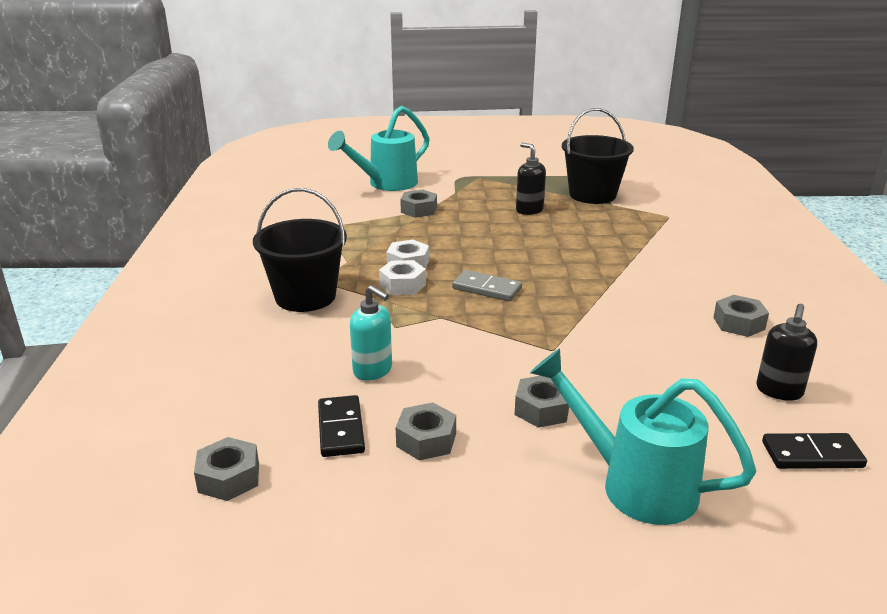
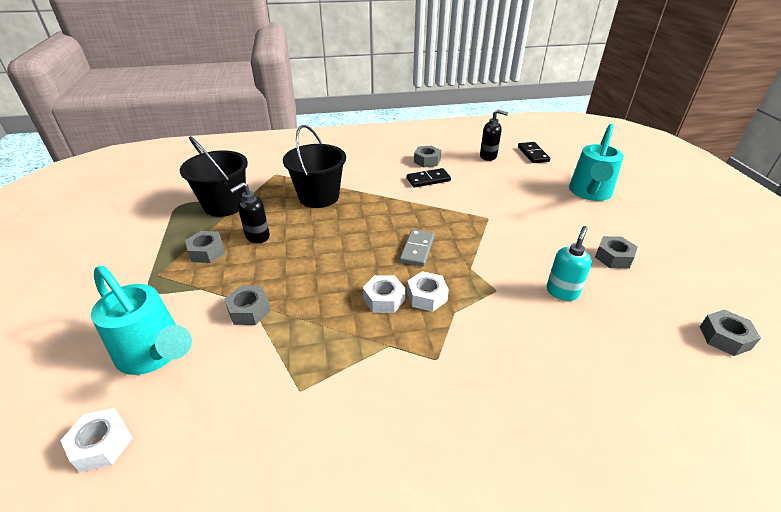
camera: 100 degrees left, 10 degrees up
(305, 297) = (474, 361): black bucket -> black bucket (319, 197)
(320, 178) = (102, 444): none -> white nut
(340, 429) = (634, 295): black domino -> black domino (428, 180)
(542, 409) = (552, 219): grey nut -> grey nut (207, 252)

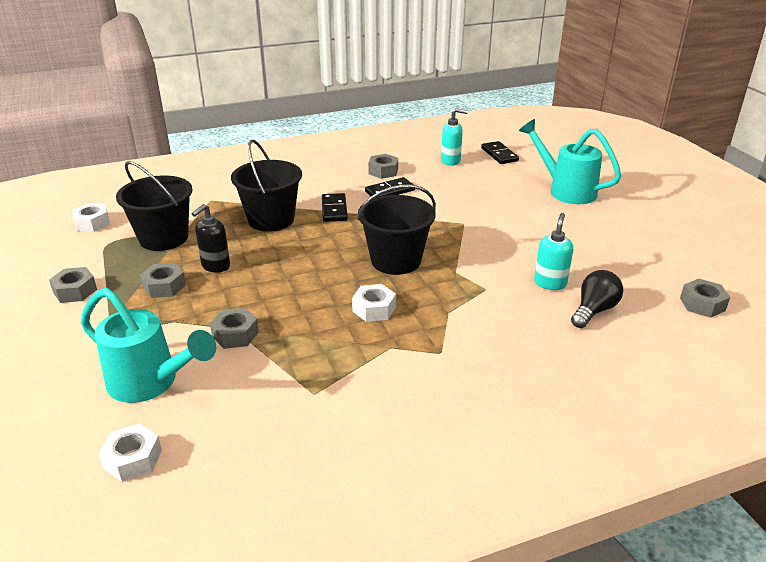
camera: 10 degrees left, 5 degrees down
(375, 192) = (334, 209): none -> black domino
(417, 249) = (396, 260): grey domino -> black bucket
(426, 296) = (417, 302): white nut -> white nut (92, 223)
(488, 156) = (451, 161): black soap dispenser -> turquoise soap dispenser
(589, 194) = (565, 190): turquoise watering can -> turquoise watering can turned 120 degrees clockwise
(604, 330) = (594, 310): none -> black light bulb
(613, 257) = (596, 248): grey nut -> grey nut (75, 291)

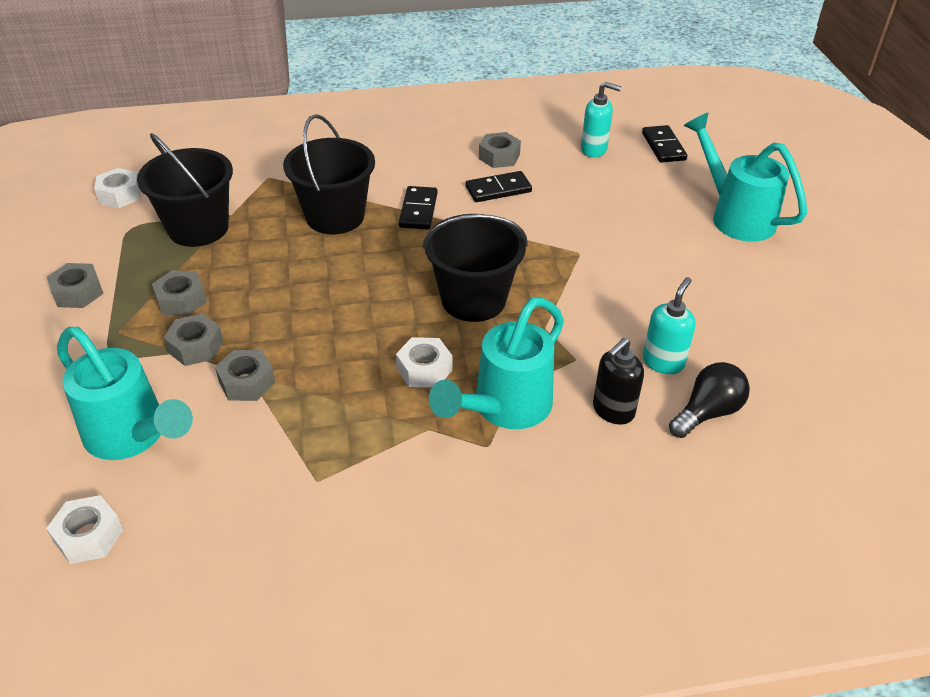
camera: 10 degrees right, 10 degrees up
(215, 266) = (249, 278): black soap dispenser -> black soap dispenser (613, 411)
(444, 327) = (504, 409): none -> turquoise watering can
(702, 304) = (859, 424): grey nut -> grey nut (196, 347)

